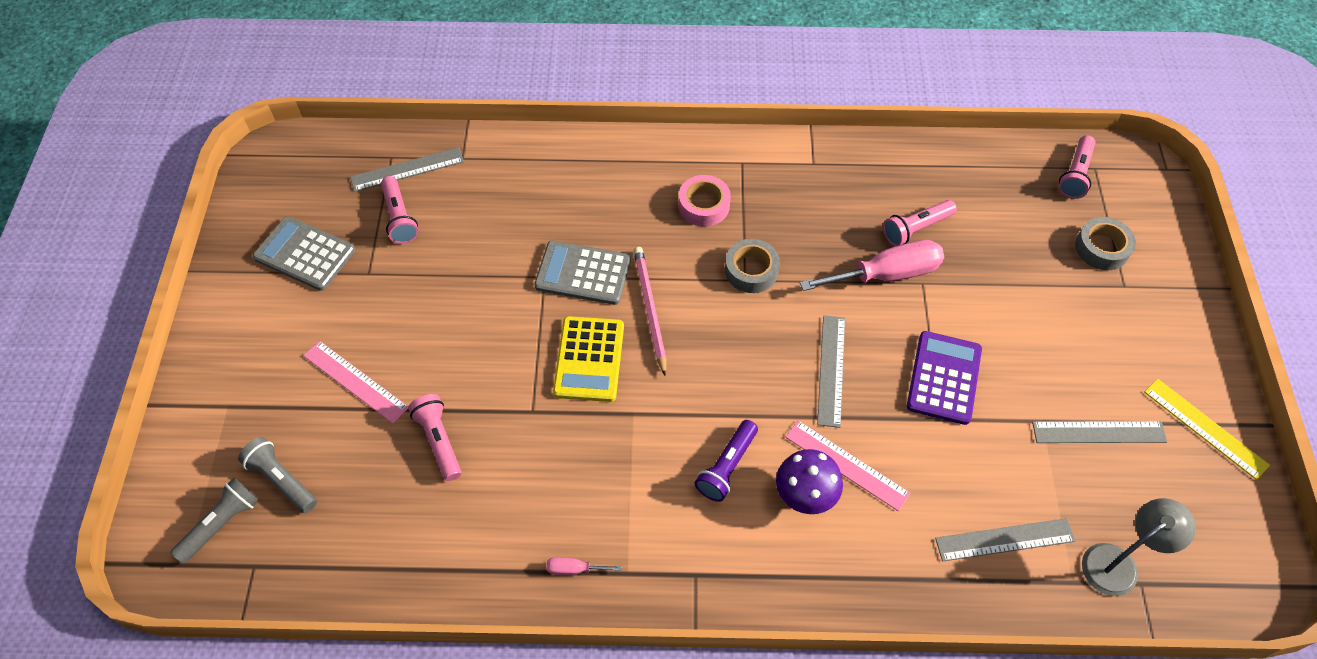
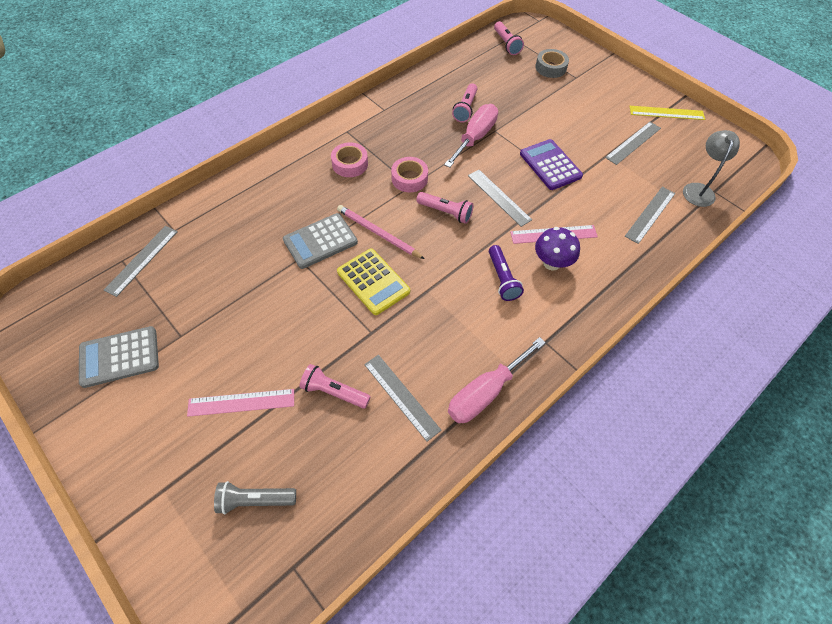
camera: 45 degrees left, 0 degrees up
(221, 524) = (241, 563): grey flashlight -> none
(399, 217) = (167, 290): pink flashlight -> pink flashlight (446, 212)
(492, 500) = (401, 396): none -> grey ruler
(574, 569) = (485, 392): pink screwdriver -> pink screwdriver, size x2.30
(751, 270) = (409, 178): grey tape -> pink tape

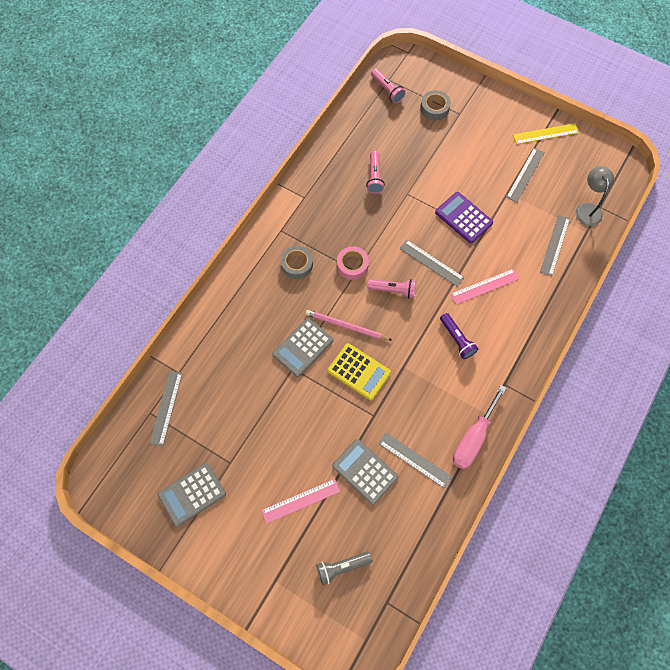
camera: 15 degrees left, 10 degrees up
(334, 392) = (364, 471): pink flashlight -> grey calculator
(350, 164) = (297, 264): pink tape -> grey tape
(475, 137) = (392, 206): pink screwdriver -> none
(552, 263) = (490, 313): purple mushroom -> none

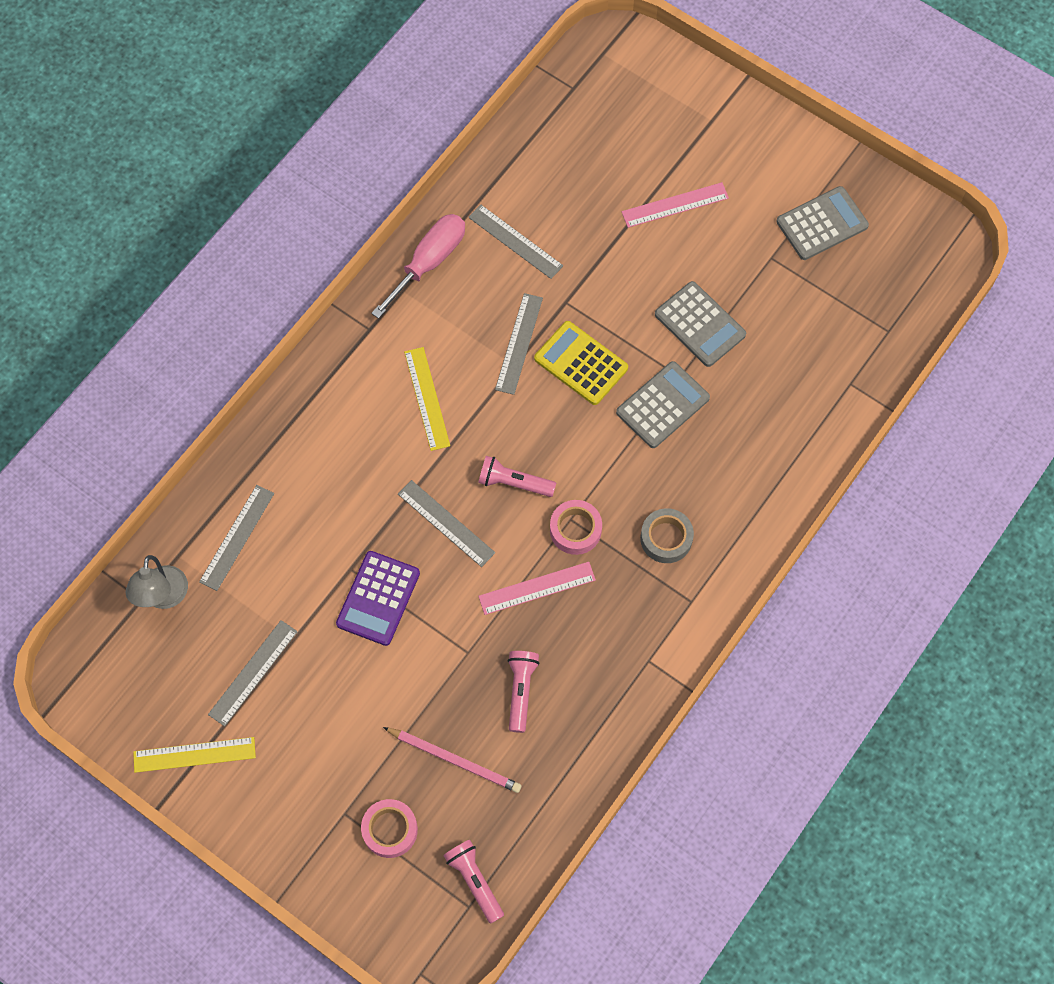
camera: 175 degrees left, 0 degrees up
(166, 407) = (865, 336): grey ruler -> grey ruler (519, 343)
(342, 567) = (625, 128): grey flashlight -> none
(346, 326) = (594, 432): pink pencil -> pink pencil (455, 760)
(364, 471) = (586, 233): grey calculator -> grey calculator (700, 324)
(434, 108) = (390, 830): grey tape -> pink tape
(457, 339) = (427, 398): purple flashlight -> yellow ruler
(463, 218) = (378, 598): purple calculator -> purple calculator turned 60 degrees clockwise
(485, 286) = (367, 477): pink ruler -> pink ruler (537, 588)

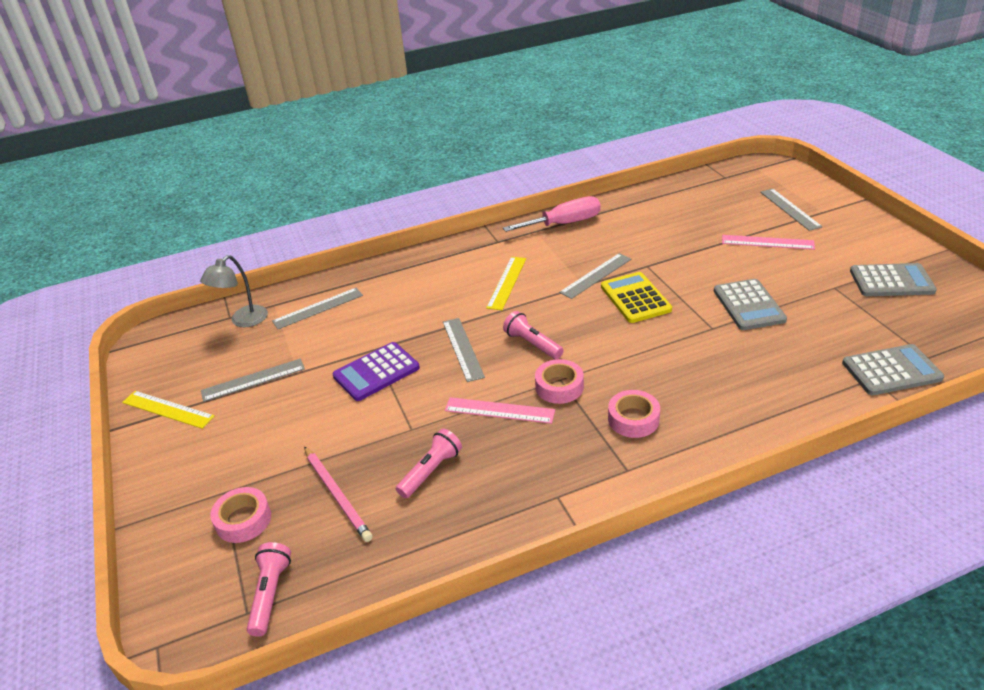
camera: 35 degrees right, 30 degrees down
(515, 241) = (632, 229): grey ruler -> grey ruler (790, 209)
(662, 405) = (686, 339): grey calculator -> grey calculator (891, 370)
(666, 538) = (633, 419): grey tape -> pink tape

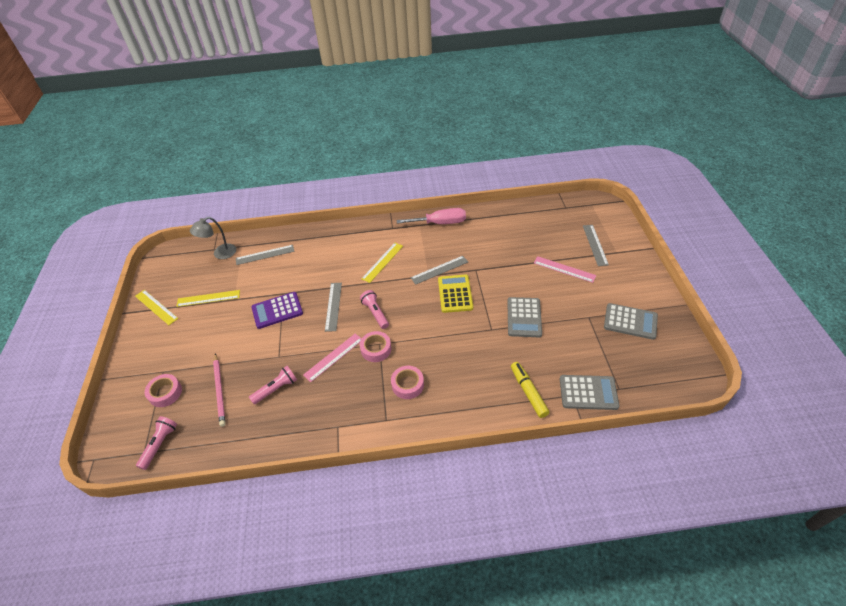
camera: 15 degrees right, 10 degrees up
(253, 380) = (208, 298): grey ruler -> yellow ruler
(499, 410) = (333, 357): pink ruler -> pink ruler turned 75 degrees counterclockwise
(811, 389) = (528, 392): none -> yellow marker

